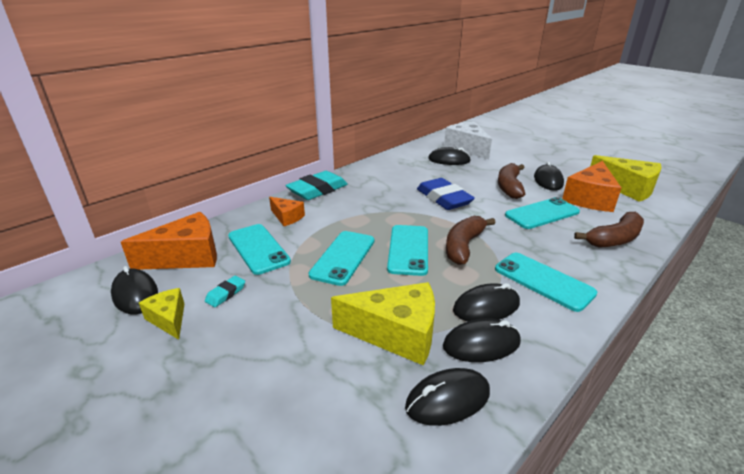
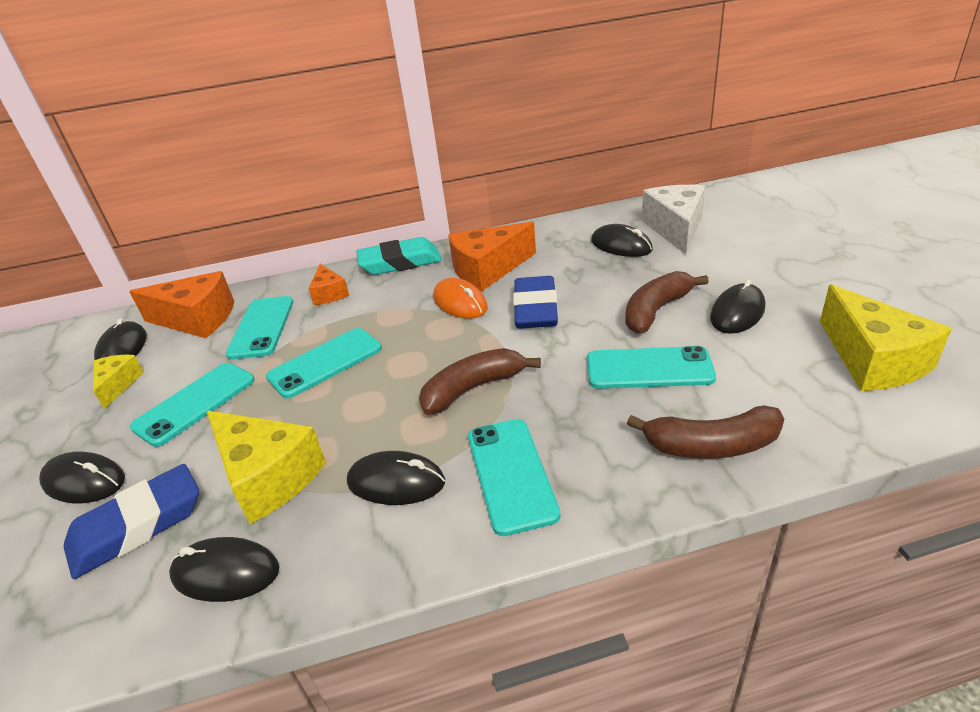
camera: 35 degrees right, 5 degrees up
(226, 294) = (183, 372): turquoise eraser -> none
(334, 403) = (138, 526): none -> blue eraser
(392, 204) = (460, 303): none -> orange mouse
(408, 249) = (403, 374): turquoise phone -> turquoise phone (195, 403)
(481, 344) = (332, 526): black mouse -> black mouse (84, 481)
(589, 198) = (768, 362): orange cheese -> orange cheese (488, 270)

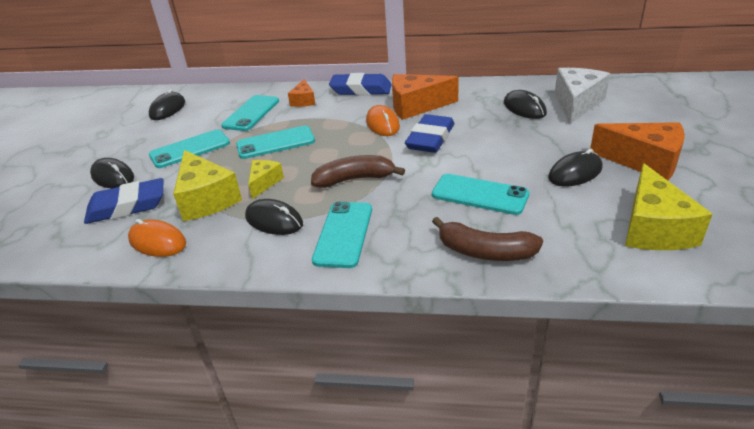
camera: 20 degrees right, 0 degrees up
(118, 384) = (155, 129): yellow cheese -> yellow cheese (264, 183)
(197, 319) = (217, 100): orange cheese -> orange cheese (644, 161)
(226, 572) = (157, 242): black mouse -> orange mouse
(400, 262) = (361, 89): turquoise eraser -> blue eraser
(656, 311) = (515, 158): brown banana -> none

